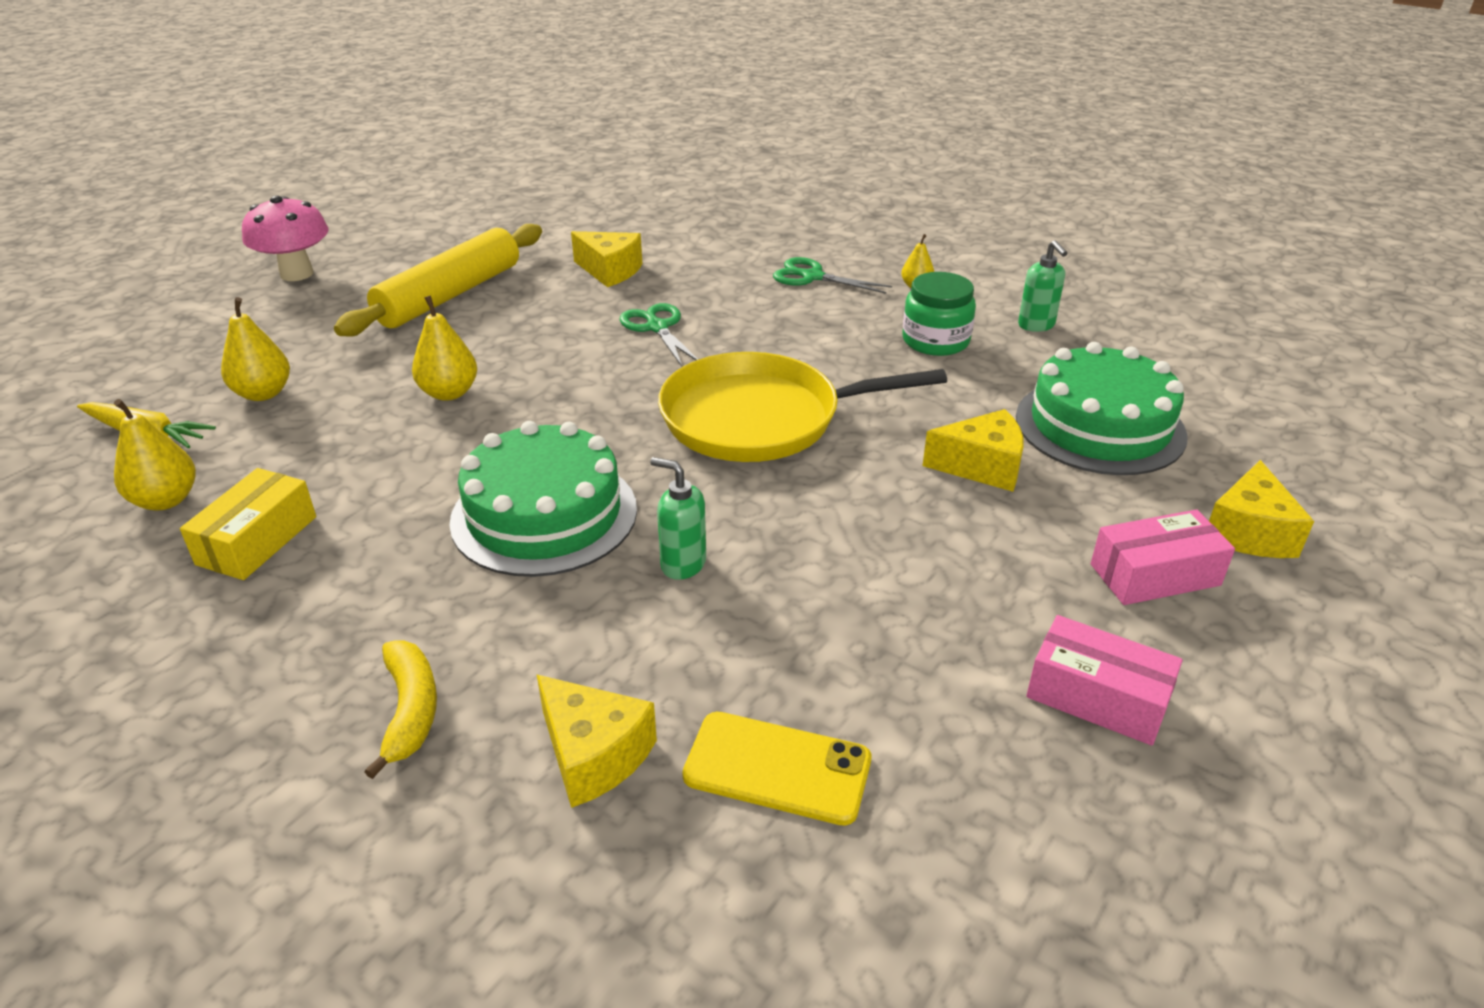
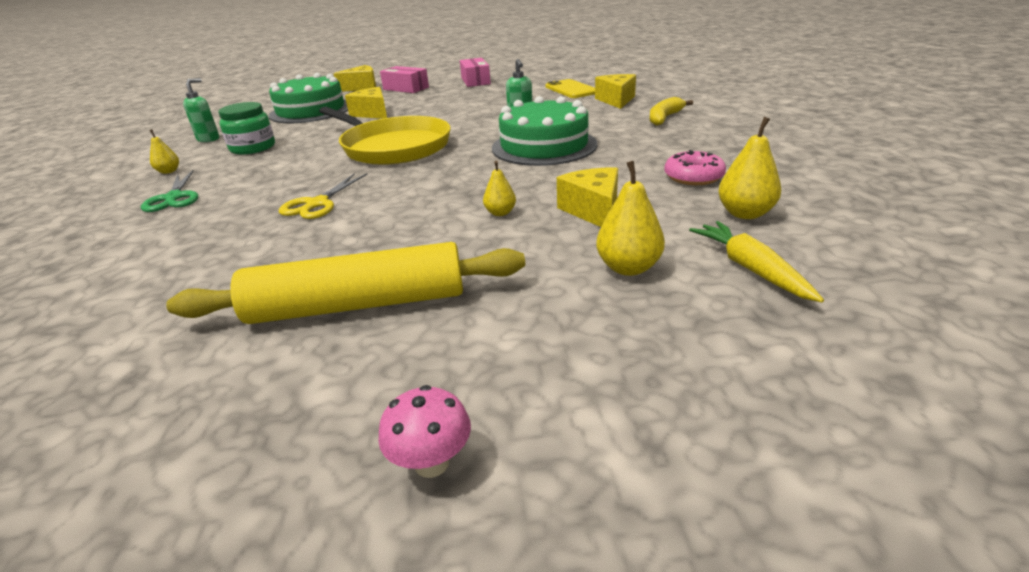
camera: 130 degrees left, 5 degrees down
(257, 540) = (693, 177): yellow box -> pink donut
(297, 274) = (431, 463): pink mushroom -> pink mushroom, size x0.58
(449, 393) = (500, 213): yellow pear -> yellow pear, size x0.61
(610, 271) = (221, 264): yellow cheese -> yellow cheese (593, 210)
(657, 327) = (317, 204): green scissors -> yellow scissors

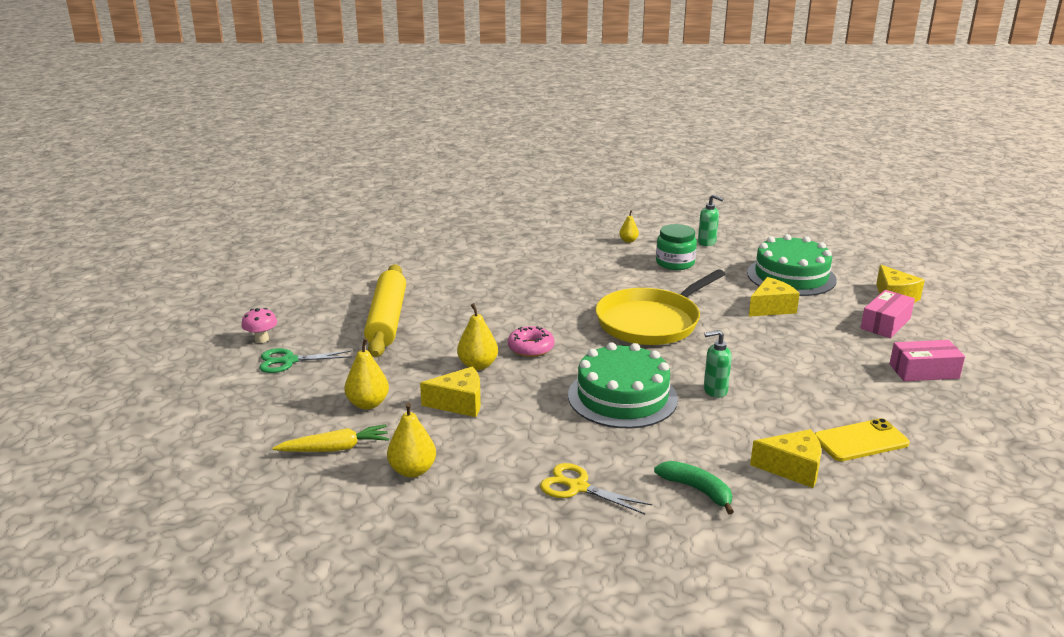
camera: 95 degrees right, 5 degrees down
(174, 198) = (572, 251): green scissors -> green scissors (289, 361)
(317, 204) = (534, 299): yellow scissors -> yellow scissors (578, 487)
(500, 213) = (478, 365): yellow pear -> yellow pear, size x1.64
(664, 118) = (697, 490): yellow banana -> green banana
(693, 177) = (500, 465): pink donut -> pink donut (531, 348)

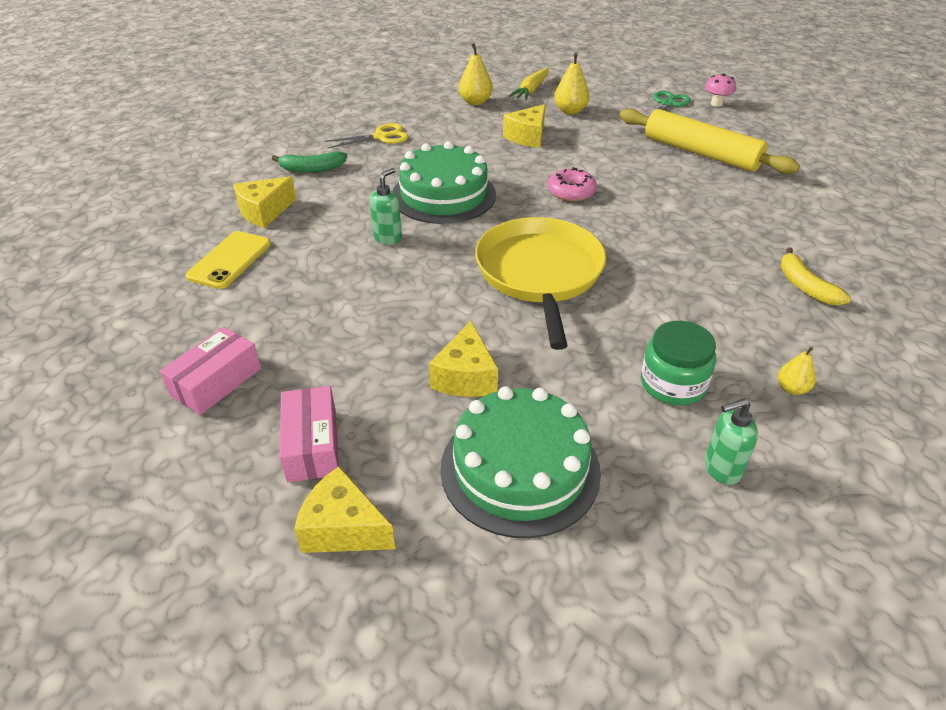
camera: 130 degrees right, 15 degrees up
(478, 365) = (572, 161): yellow pear -> none
(532, 253) = (805, 286): none -> yellow banana

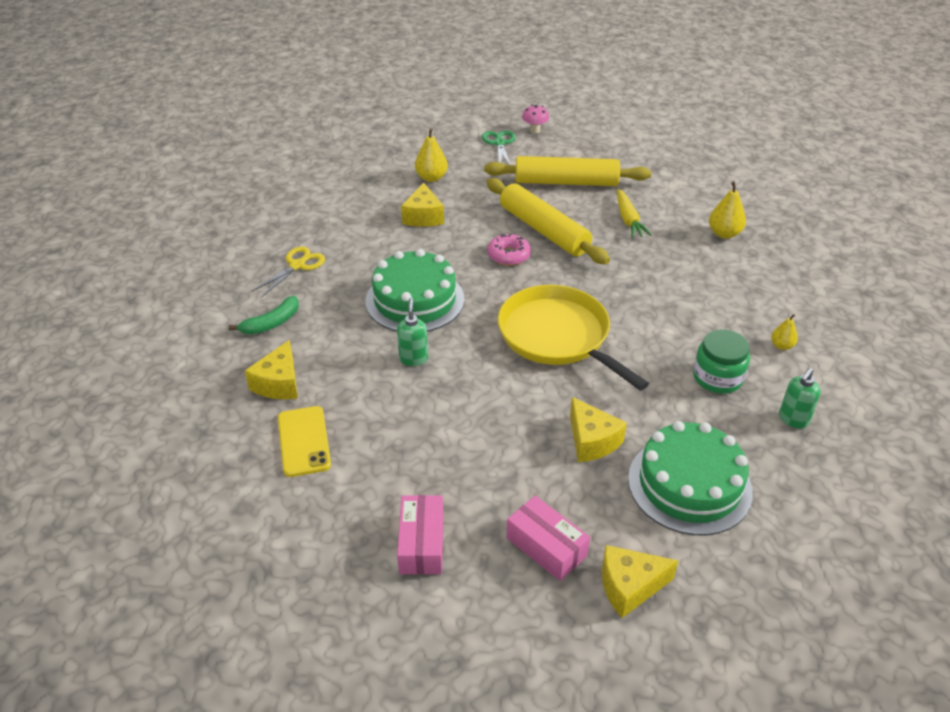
camera: 35 degrees left, 0 degrees up
(475, 102) = (342, 197): yellow pear -> yellow pear (724, 233)
(531, 90) = (377, 168): yellow carrot -> yellow carrot (628, 219)
(630, 184) = (544, 230): none -> yellow rolling pin
(805, 286) = (726, 267): yellow banana -> none

